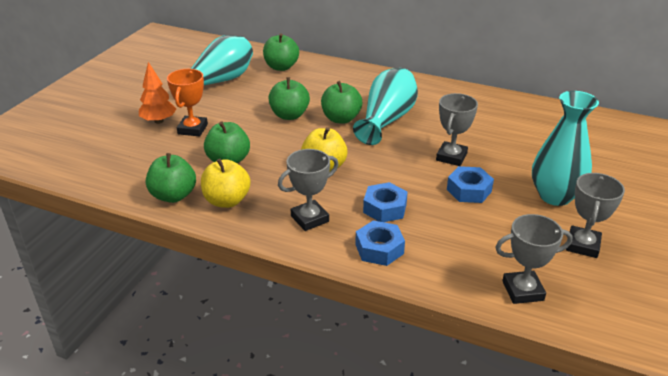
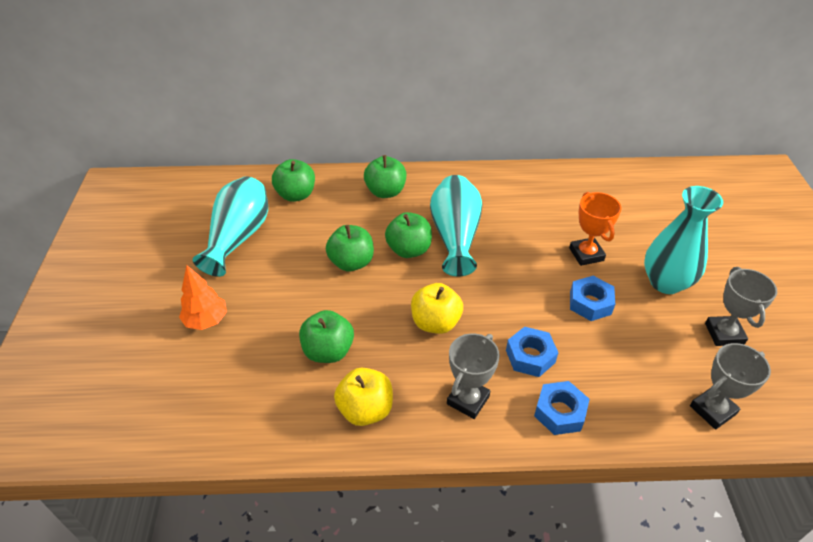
camera: 25 degrees left, 10 degrees up
(173, 195) = (300, 426): green apple -> green apple (385, 192)
(192, 129) = (256, 319): orange trophy -> orange trophy (586, 254)
(451, 157) = (547, 265): grey trophy -> none

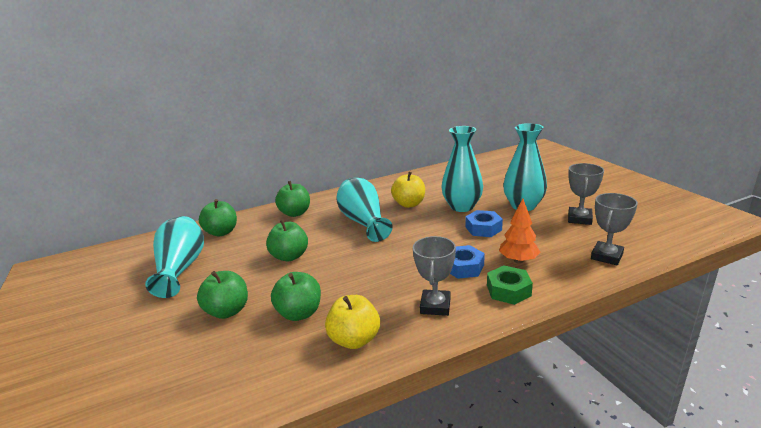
camera: 20 degrees left, 20 degrees down
(206, 320) = (173, 328): orange tree -> orange tree (518, 260)
(409, 250) = (332, 237): green apple -> green apple (228, 311)
(435, 323) = (379, 270): yellow apple -> yellow apple (409, 204)
(560, 412) = (508, 290): blue nut -> green nut
(586, 254) = (462, 207): orange trophy -> turquoise vase
(724, 334) = (579, 219): grey trophy -> grey trophy turned 45 degrees clockwise

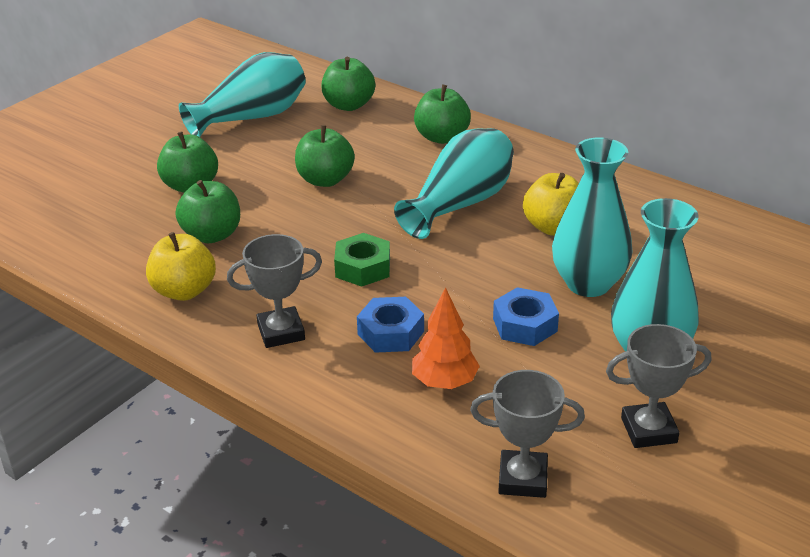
camera: 60 degrees right, 10 degrees up
(508, 290) = (354, 388): green nut -> green nut (363, 268)

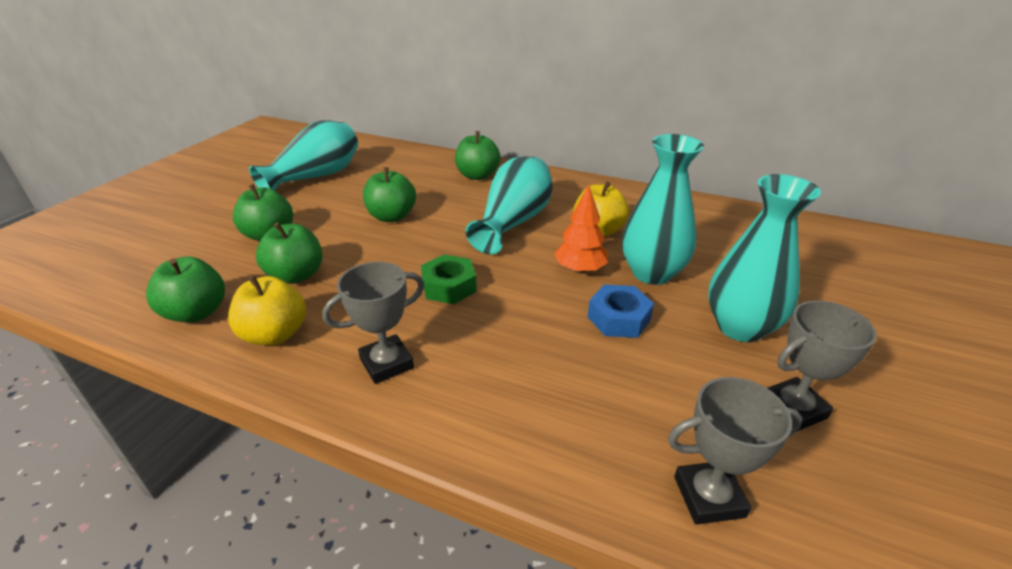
camera: 15 degrees left, 0 degrees up
(348, 105) = (395, 161): green apple -> green apple (196, 312)
(390, 333) = (498, 346): blue nut -> none
(444, 382) = (572, 391): orange tree -> orange tree (580, 270)

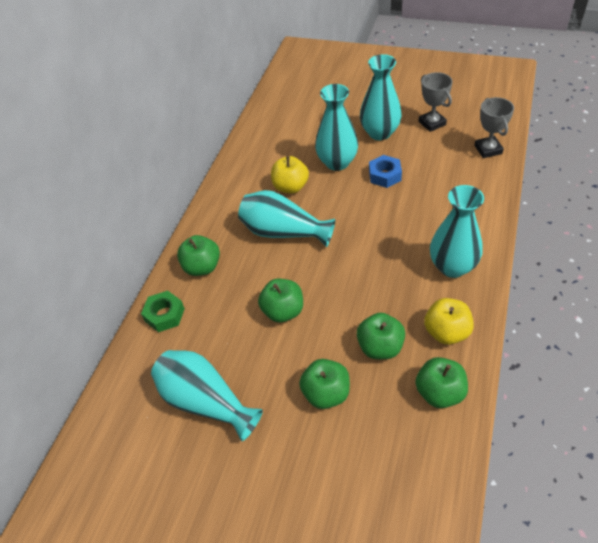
camera: 90 degrees left, 15 degrees up
(387, 363) = (452, 266): grey trophy -> turquoise vase
(449, 286) = (372, 253): green nut -> green nut (164, 315)
(580, 270) = (340, 193): orange tree -> none

